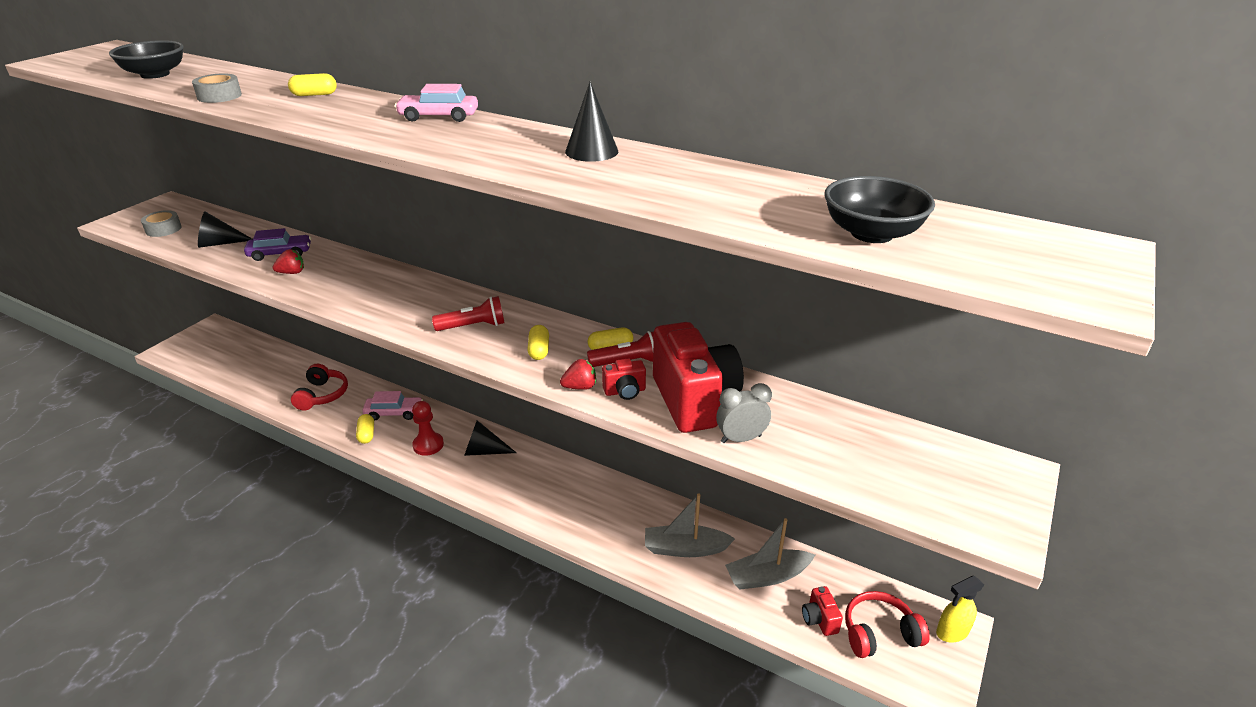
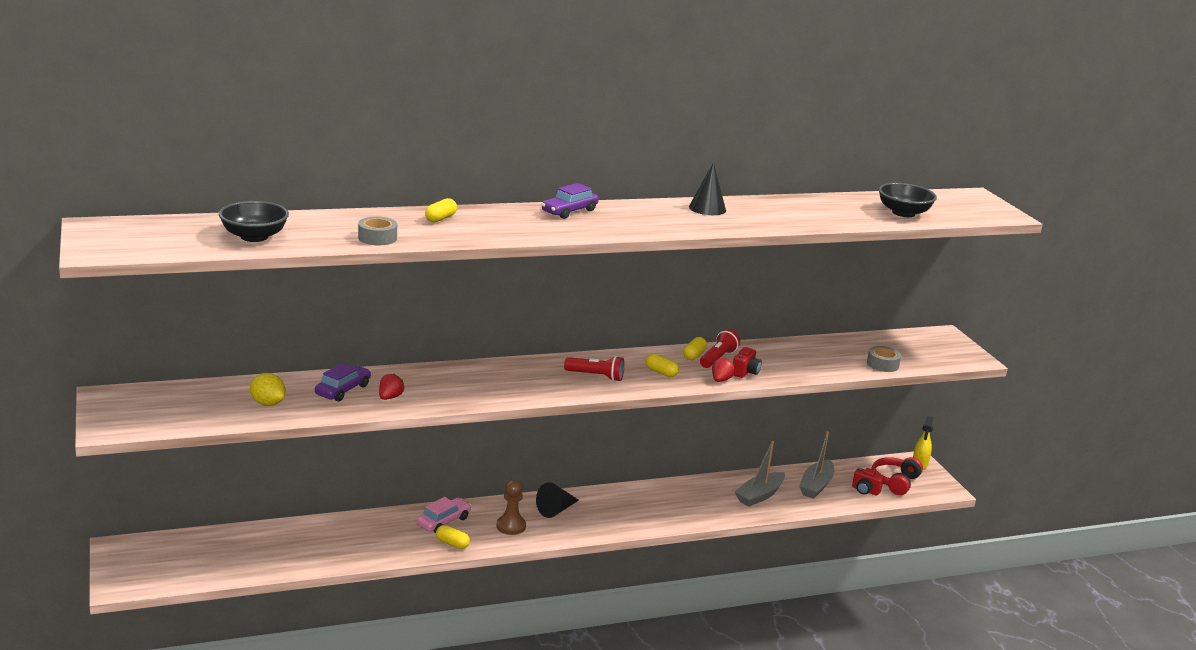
camera: 50 degrees left, 10 degrees down
(163, 229) = (178, 414): grey tape -> grey tape (882, 364)
(219, 243) = (267, 403): black cone -> yellow lemon
(322, 395) = (358, 539): red headphones -> none
(428, 445) = (511, 526): red pawn -> brown pawn
(439, 117) = (569, 211): pink car -> purple car
(473, 326) = (596, 376): red flashlight -> red flashlight turned 75 degrees clockwise
(694, 400) = (783, 362): red camera -> none
(741, 439) = (833, 369): grey clock -> none

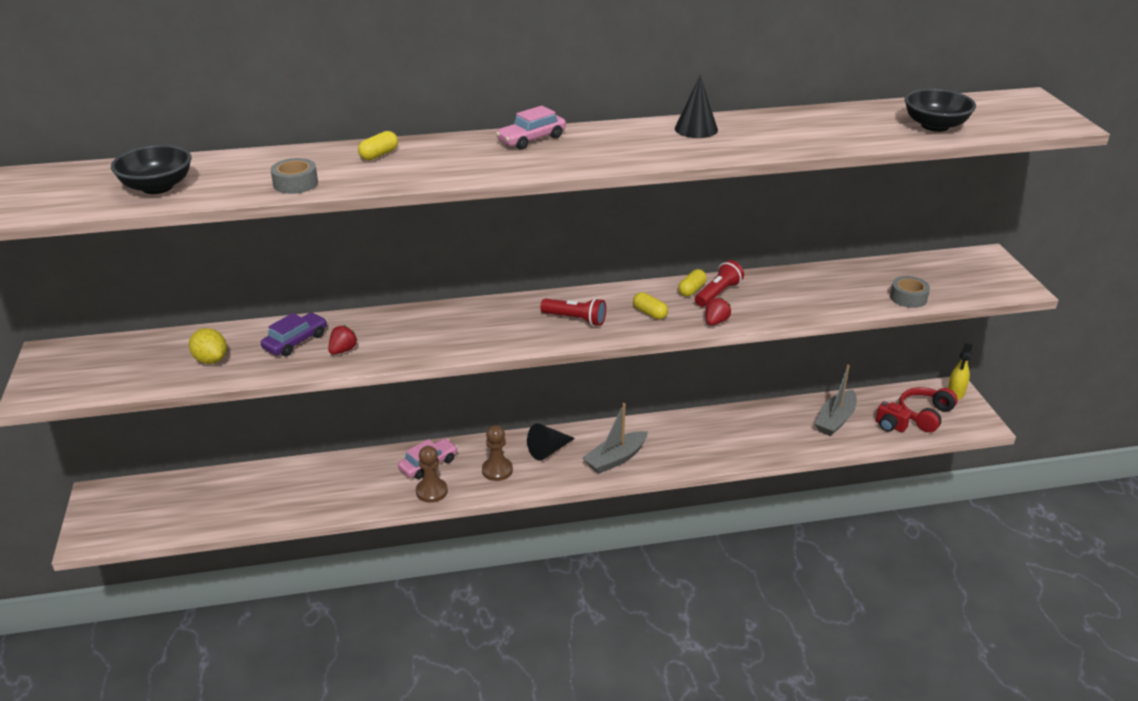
camera: 10 degrees right, 10 degrees up
(452, 543) = (431, 491): yellow capsule -> brown pawn
(569, 211) = (531, 139): purple car -> pink car
(745, 372) = (746, 311): red camera -> none
(759, 495) = (771, 432): grey boat -> grey boat (615, 459)

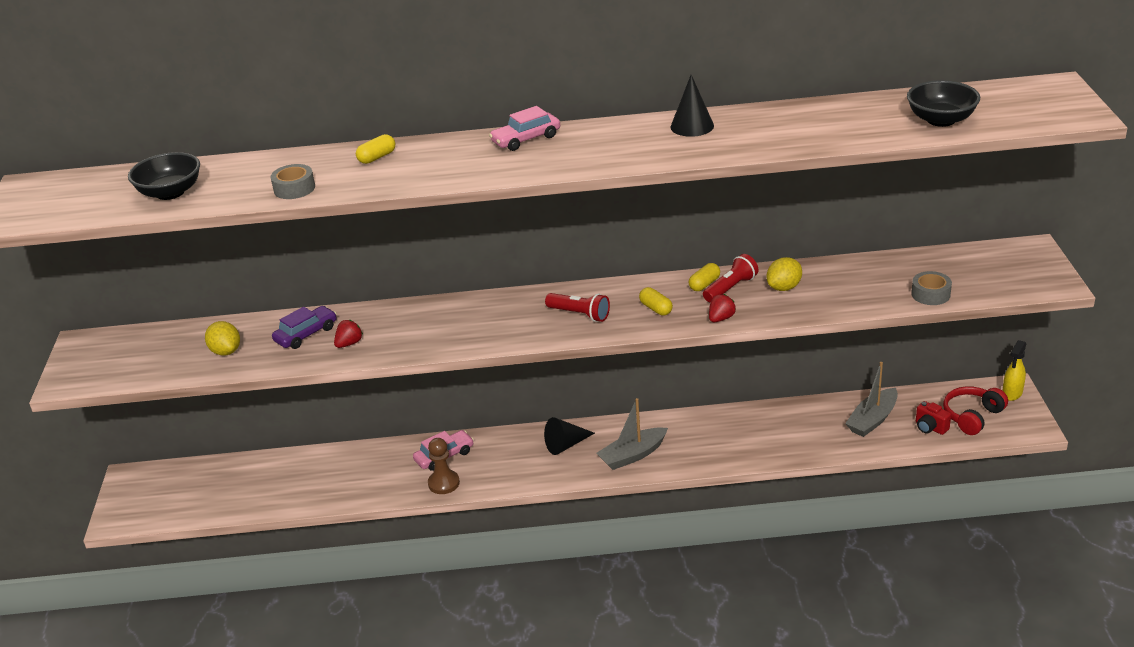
camera: 10 degrees right, 0 degrees up
(497, 470) = (511, 464): brown pawn -> none
(769, 292) = (784, 287): none -> yellow lemon

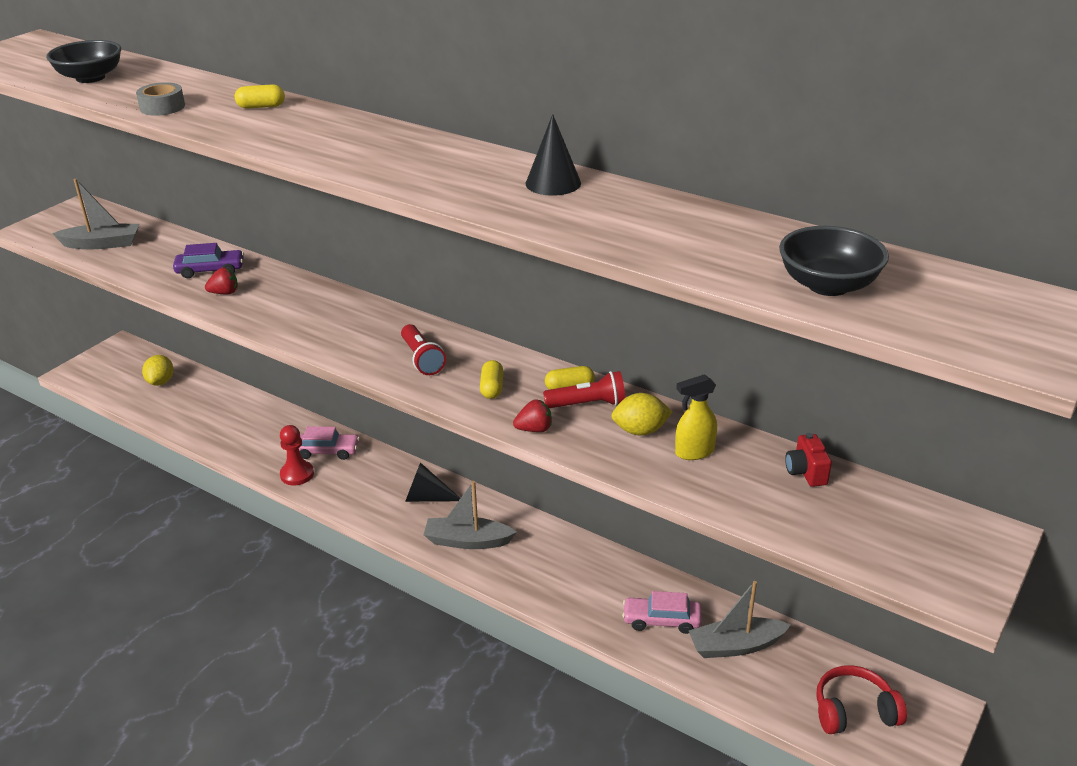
camera: 35 degrees right, 0 degrees up
(166, 360) = (102, 244): none -> grey boat
(226, 351) = (144, 257): yellow lemon -> yellow lemon (161, 382)
(443, 483) = (297, 474): brown pawn -> red pawn
(526, 139) = (393, 137): pink car -> pink car (661, 620)
(930, 294) = (787, 522): grey tape -> none
(930, 428) = (789, 694): red camera -> red camera (806, 472)
(1012, 393) = (935, 714): yellow spray bottle -> yellow spray bottle (694, 452)

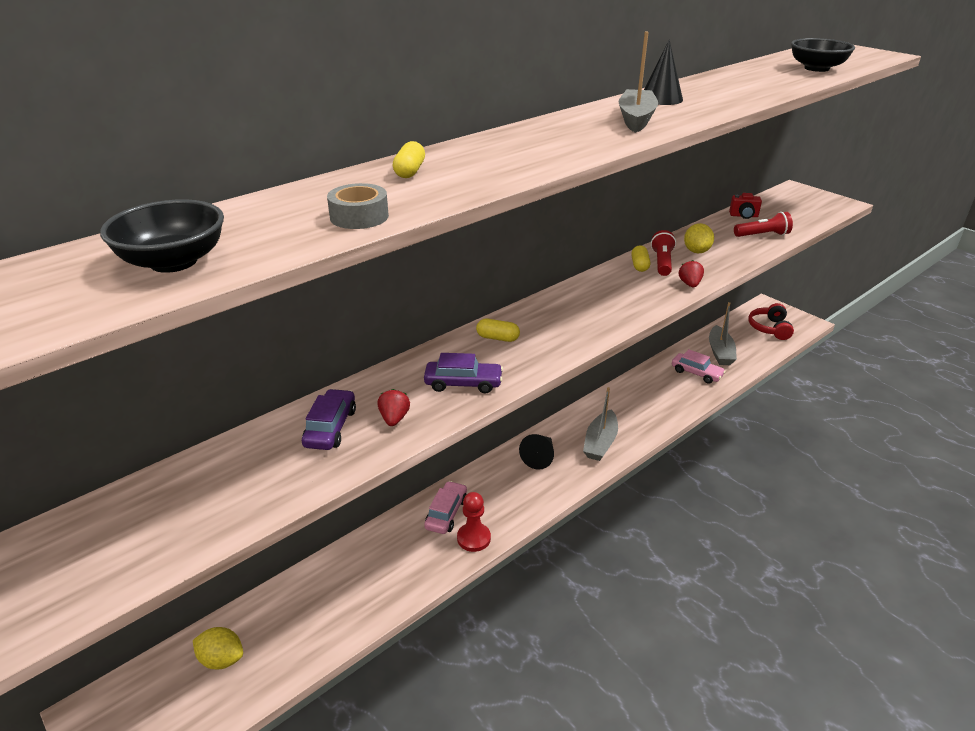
camera: 75 degrees left, 0 degrees up
(102, 244) = (170, 528): grey boat -> grey boat (636, 119)
(280, 314) = (463, 383): none -> purple car
(422, 359) = (580, 316): red flashlight -> red flashlight (762, 235)
(492, 388) = (632, 293): yellow capsule -> yellow capsule (497, 338)
(661, 620) = (696, 373): pink car -> pink car turned 75 degrees counterclockwise
(694, 452) = (721, 240): yellow spray bottle -> none

